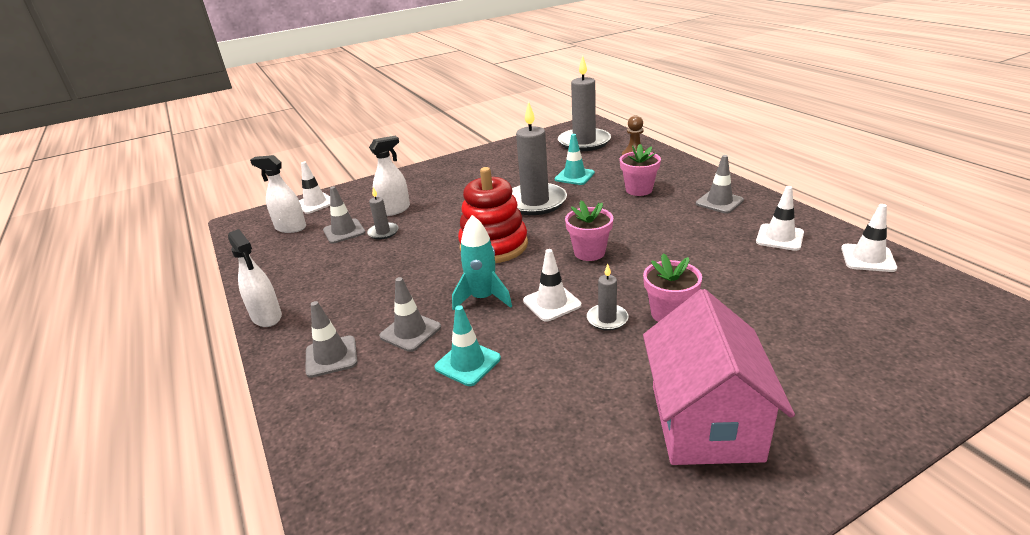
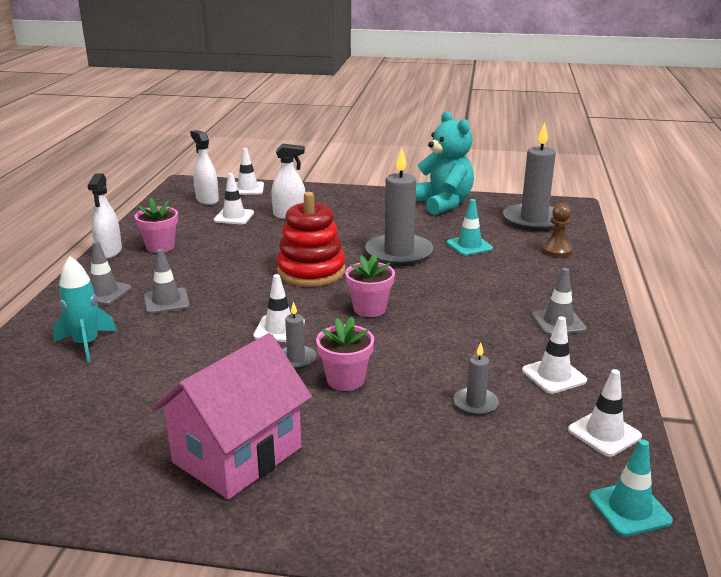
camera: 35 degrees right, 5 degrees down
(344, 231) = (234, 217): grey traffic cone -> white traffic cone
(383, 232) = (256, 228): grey candle -> grey candle (475, 403)
(467, 363) = (166, 337): turquoise traffic cone -> turquoise traffic cone (629, 509)
(483, 298) = (242, 303): turquoise rocket -> turquoise rocket (86, 344)
(503, 154) = (443, 204): none -> turquoise teddy bear
(639, 190) = (504, 280): pink flower pot -> pink flower pot (160, 247)

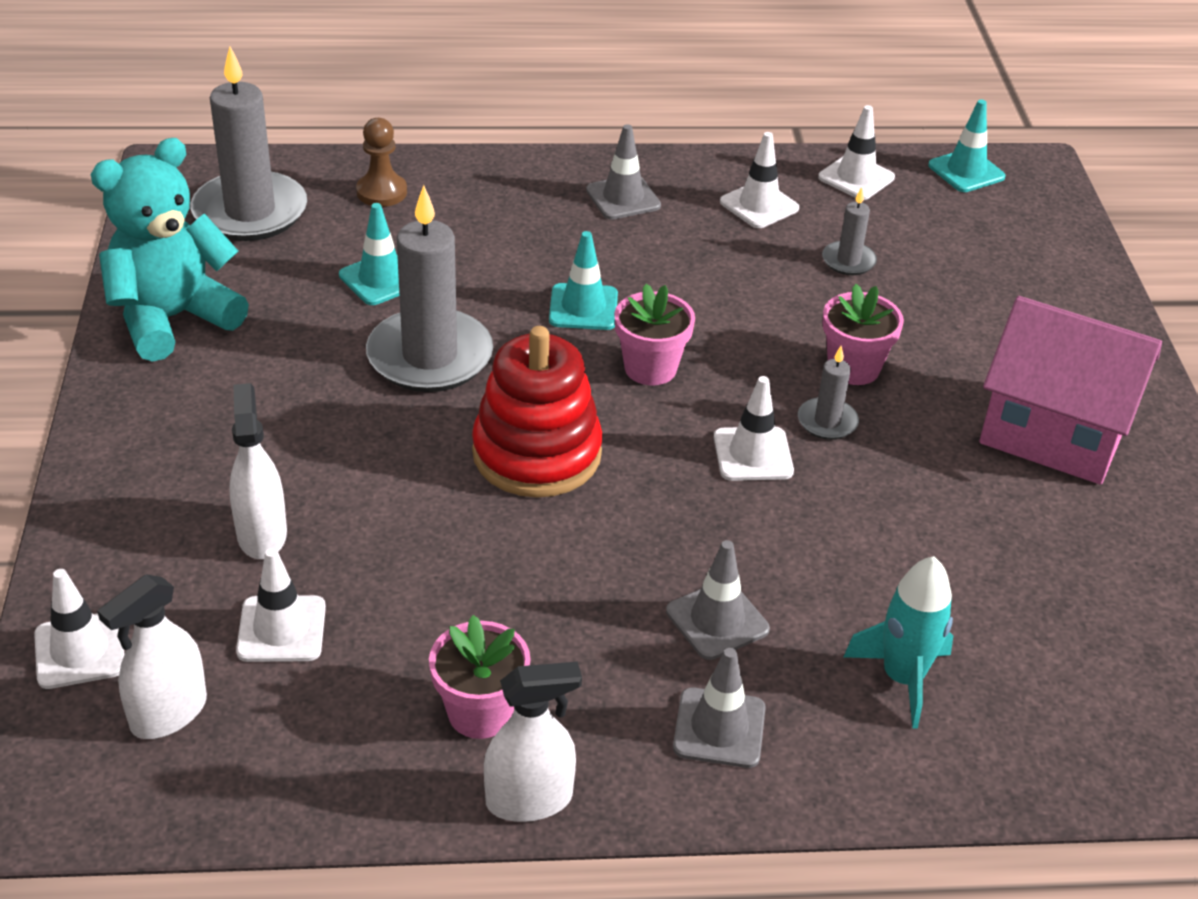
camera: 105 degrees left, 15 degrees up
(434, 296) = (583, 307): none -> turquoise traffic cone

